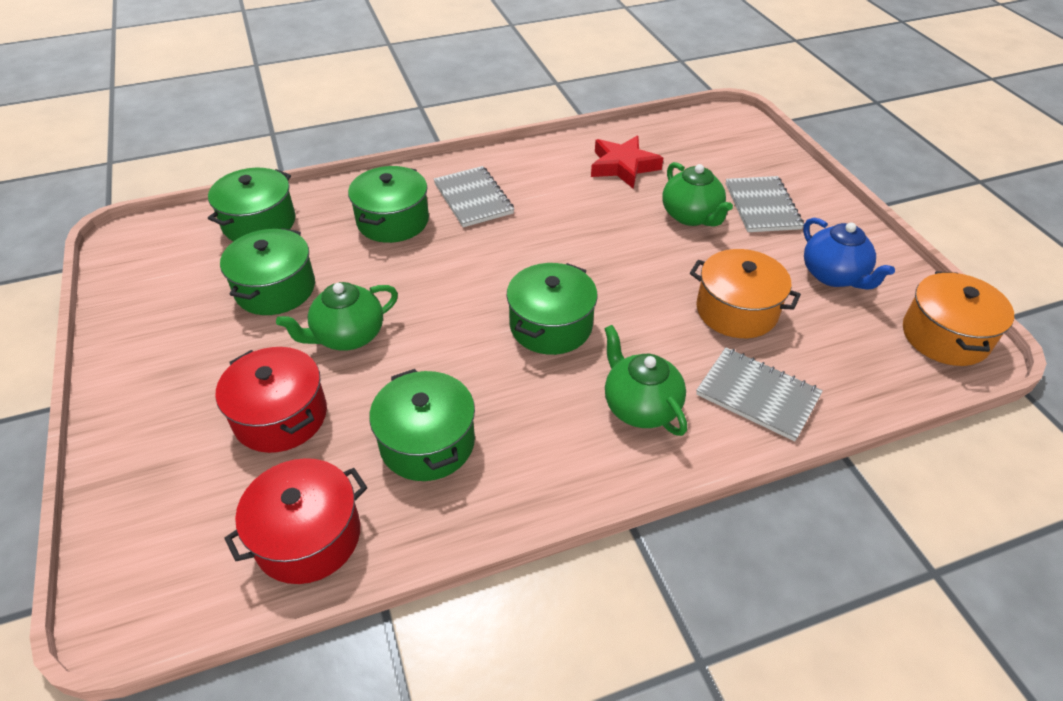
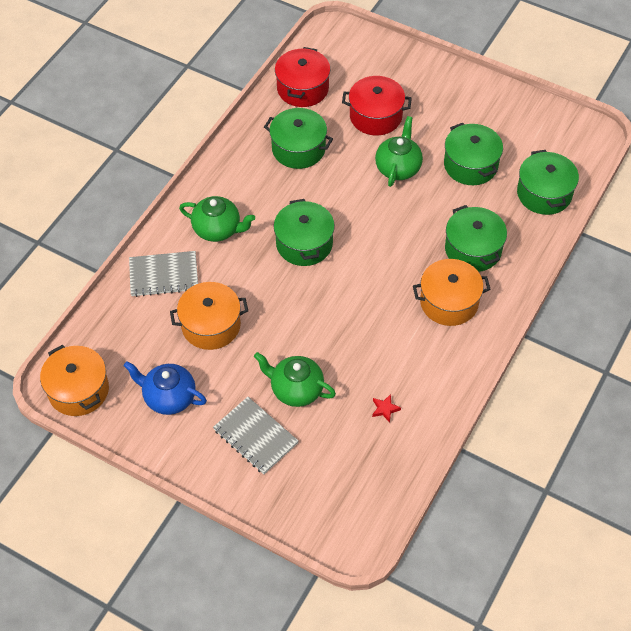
camera: 140 degrees right, 10 degrees up
(473, 198) = (449, 302): grey notebook -> orange pot
(623, 166) = (385, 409): red star -> red star, size x0.44

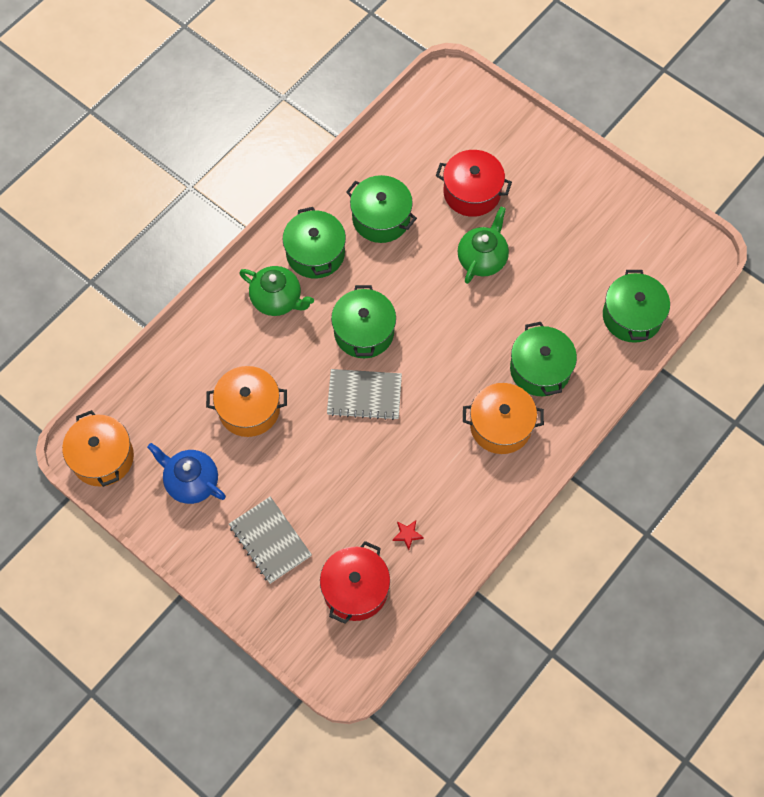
camera: 10 degrees right, 10 degrees up
(164, 275) = (211, 343): grey notebook -> grey notebook (364, 395)
(296, 389) = (321, 496): green teapot -> none
(302, 88) = (400, 146): red pot -> red pot (355, 589)
(470, 165) = (561, 268): green pot -> green pot (315, 253)

